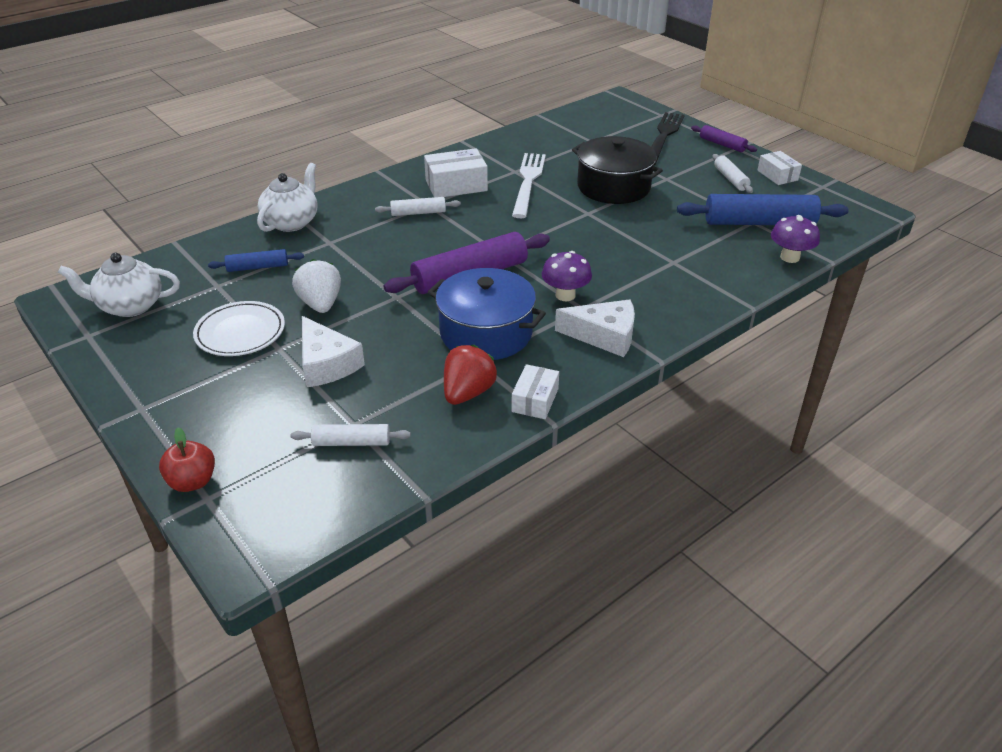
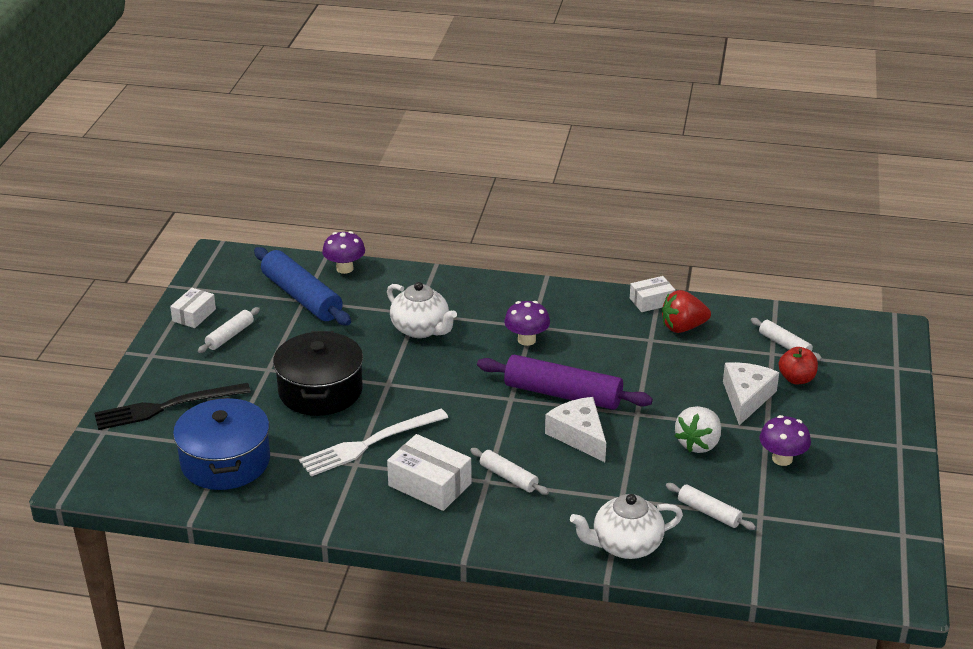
camera: 130 degrees left, 5 degrees down
(130, 306) = (849, 543): white teapot -> white teapot (421, 329)
(192, 482) = (898, 380): red apple -> red apple (796, 379)
(240, 333) = (782, 459): white plate -> purple mushroom
(258, 267) = (709, 512): blue rolling pin -> white rolling pin
(486, 333) = (617, 351): blue pot -> blue pot (225, 462)
(604, 336) = (551, 304): white cheese -> white cheese (579, 435)
(722, 144) = (151, 365): purple rolling pin -> none

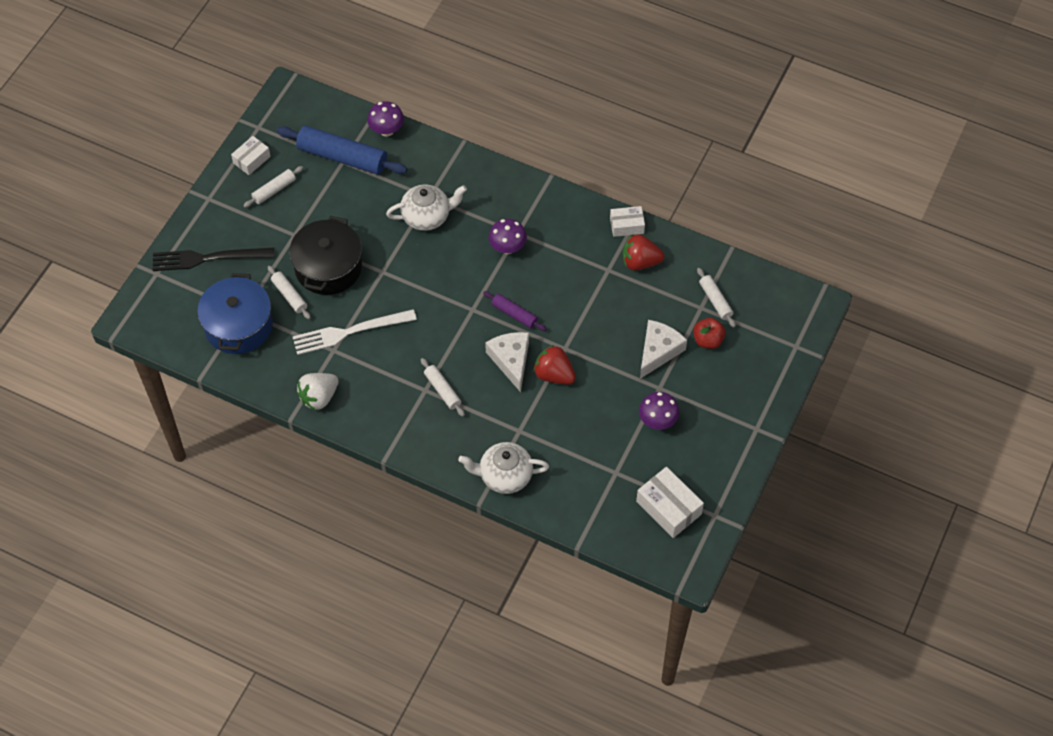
camera: 15 degrees right, 25 degrees up
(302, 297) = (342, 157): blue rolling pin -> blue rolling pin turned 45 degrees counterclockwise
(421, 329) = (427, 216): white teapot -> white teapot turned 75 degrees counterclockwise
(430, 484) = (382, 383): white box -> white box (668, 508)
(562, 394) = (514, 314): purple rolling pin -> purple rolling pin, size x0.52
(637, 439) = (554, 375): none -> red strawberry
(698, 444) = (599, 390): white strawberry -> white strawberry (319, 397)
(709, 512) = (579, 460): white rolling pin -> white rolling pin (289, 295)

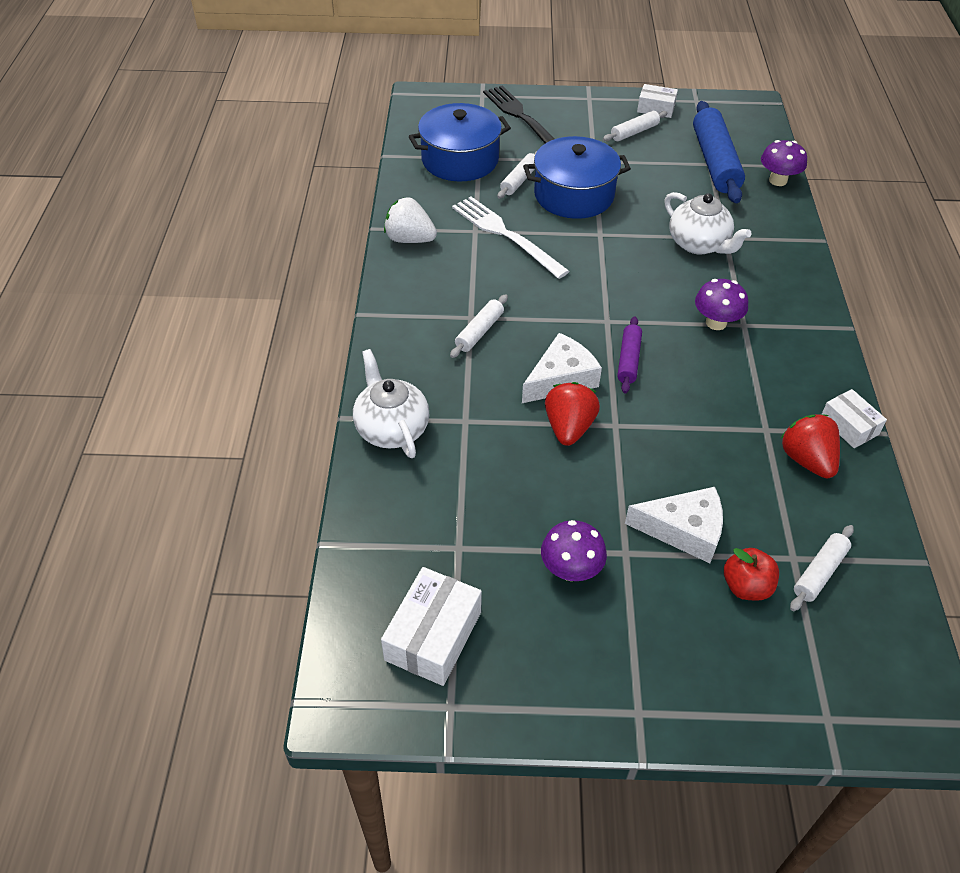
camera: 65 degrees right, 10 degrees down
(274, 190) = (634, 132): white rolling pin -> white rolling pin turned 60 degrees counterclockwise
(328, 267) = (574, 195): black pot -> blue pot

